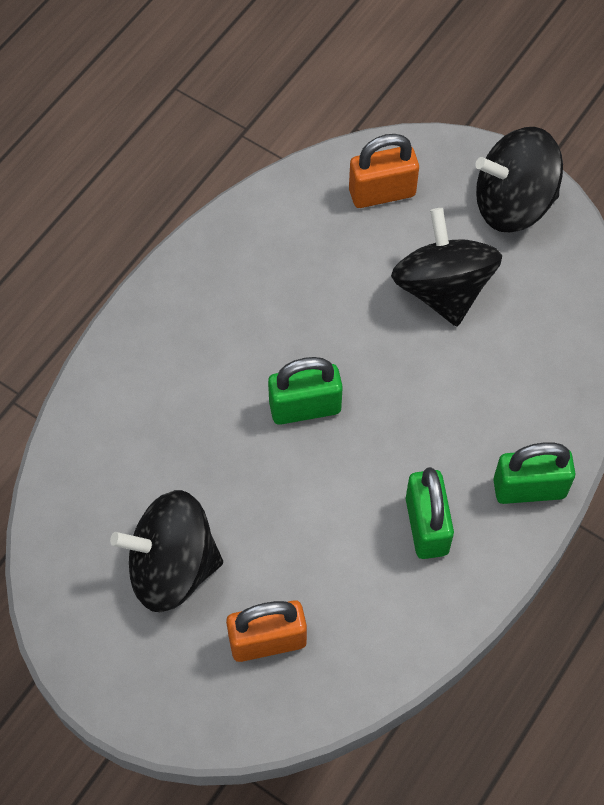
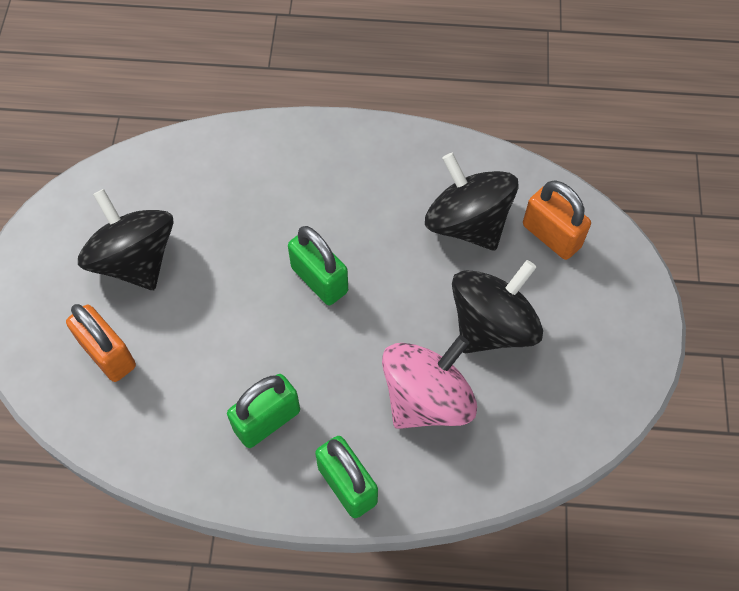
camera: 60 degrees right, 0 degrees up
(483, 380) = (427, 398): none -> pink spinning top
(513, 203) = (614, 339): black spinning top -> black spinning top (467, 223)

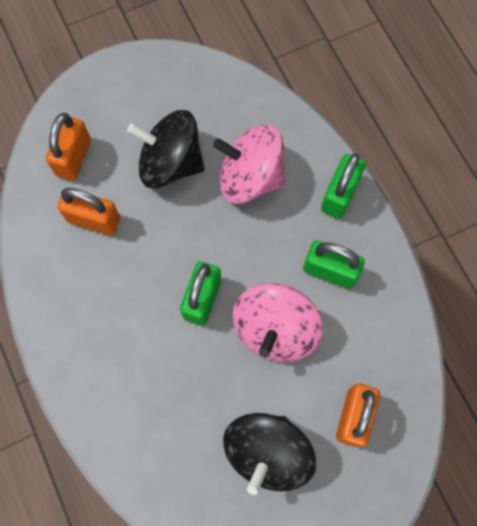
camera: 120 degrees left, 10 degrees up
(242, 330) = (275, 329): none -> pink spinning top
(467, 223) = (94, 220): black spinning top -> orange padlock

